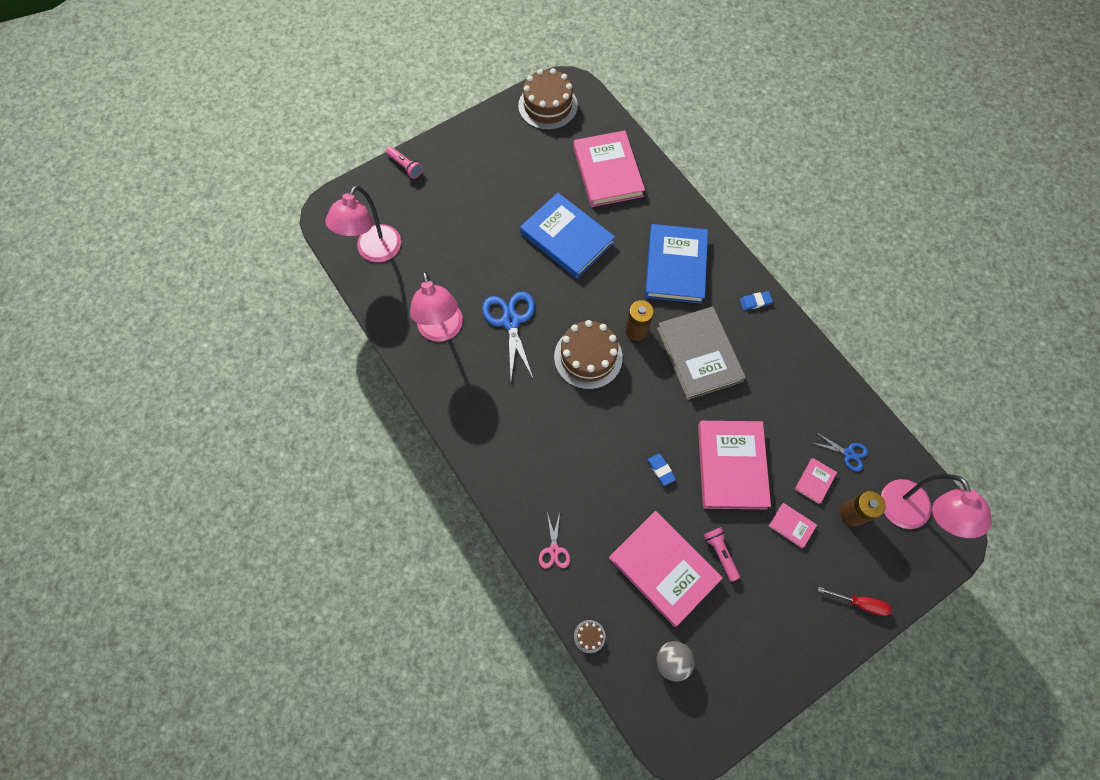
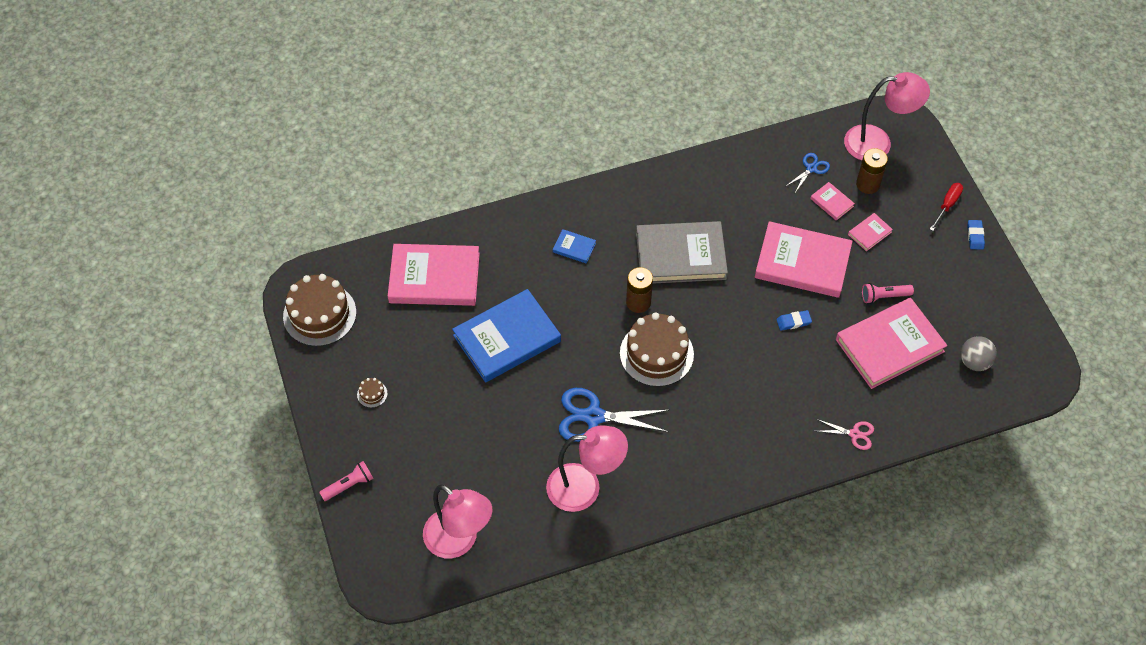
camera: 75 degrees left, 10 degrees down
(589, 636) = (942, 423): brown cake -> brown cake (372, 394)
(675, 266) = (574, 247): blue book -> blue book, size x0.43
(755, 302) = (636, 191): blue eraser -> blue eraser (975, 236)

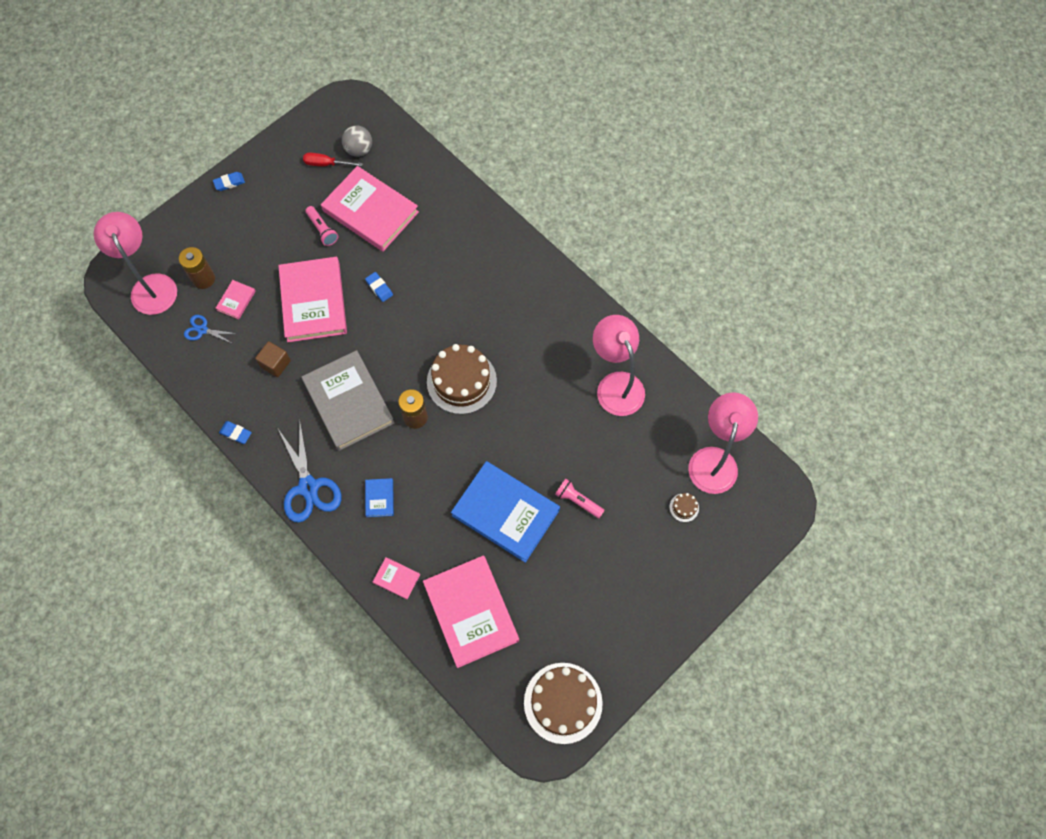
camera: 115 degrees left, 10 degrees up
(349, 485) = (716, 576): pink flashlight -> pink flashlight (578, 501)
(372, 394) = (620, 604): brown cake -> brown cake (684, 507)
(594, 416) = (547, 405): blue scissors -> blue scissors (308, 487)
(692, 163) = (236, 433): none -> blue eraser
(748, 212) = (275, 364): none -> brown cube
(854, 434) = (466, 210): pink scissors -> none
(869, 233) = (259, 261): pink book -> pink book (396, 579)
(947, 205) = (203, 212): red screwdriver -> red screwdriver (326, 164)

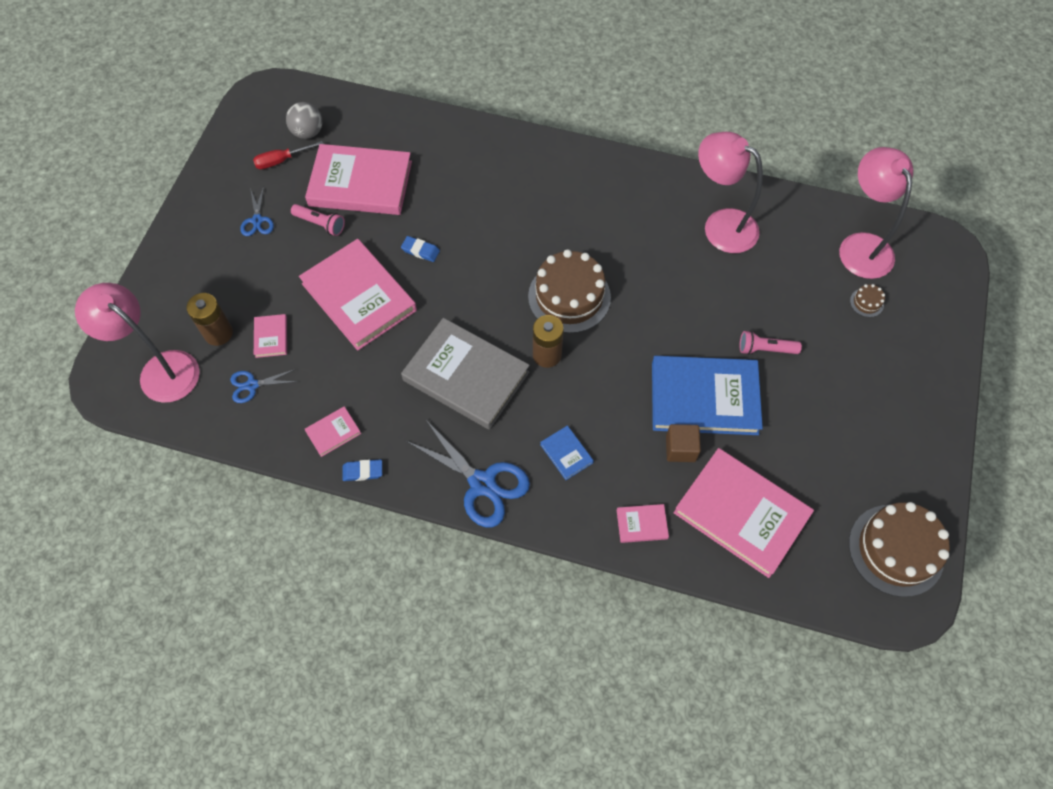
camera: 30 degrees left, 5 degrees down
(229, 183) = (184, 225): blue eraser -> none
(234, 394) = (333, 432): none -> pink book
(275, 364) = (359, 378): brown cube -> brown cube (680, 449)
(281, 204) = (257, 220): none -> blue scissors

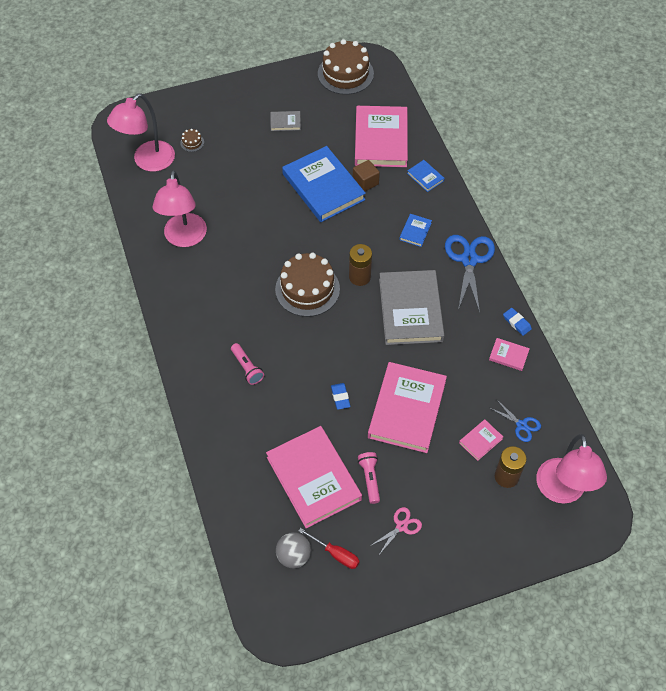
camera: 125 degrees left, 5 degrees down
(257, 220) = (401, 526): blue scissors -> pink scissors
(642, 524) = (425, 177): pink book -> blue book
(765, 349) = (265, 174): pink flashlight -> pink flashlight (247, 368)
(842, 420) = (285, 122): none -> grey book

